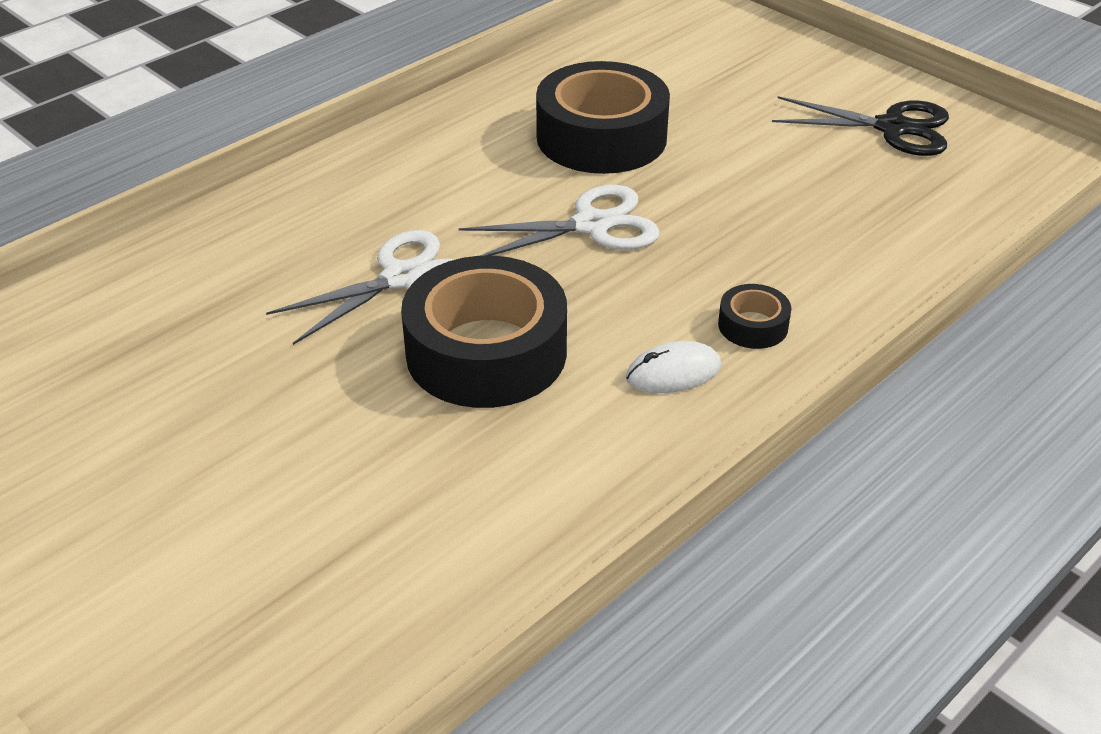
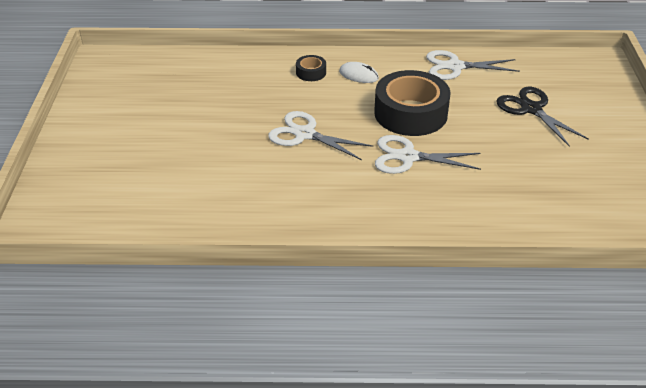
camera: 135 degrees left, 0 degrees up
(532, 517) = (455, 66): none -> white scissors
(601, 137) = (233, 170): black tape -> none
(892, 128) = (120, 101): black scissors -> black scissors (531, 109)

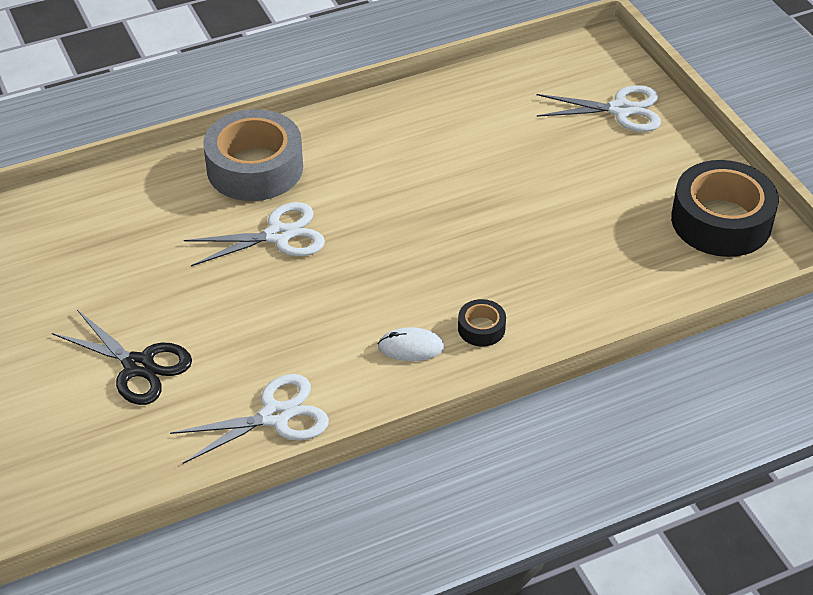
camera: 155 degrees right, 5 degrees up
(304, 134) = (420, 226): white scissors -> white scissors (621, 110)
(402, 212) = (255, 168): none -> grey tape
(410, 113) = (304, 302): black tape -> black tape (721, 221)

